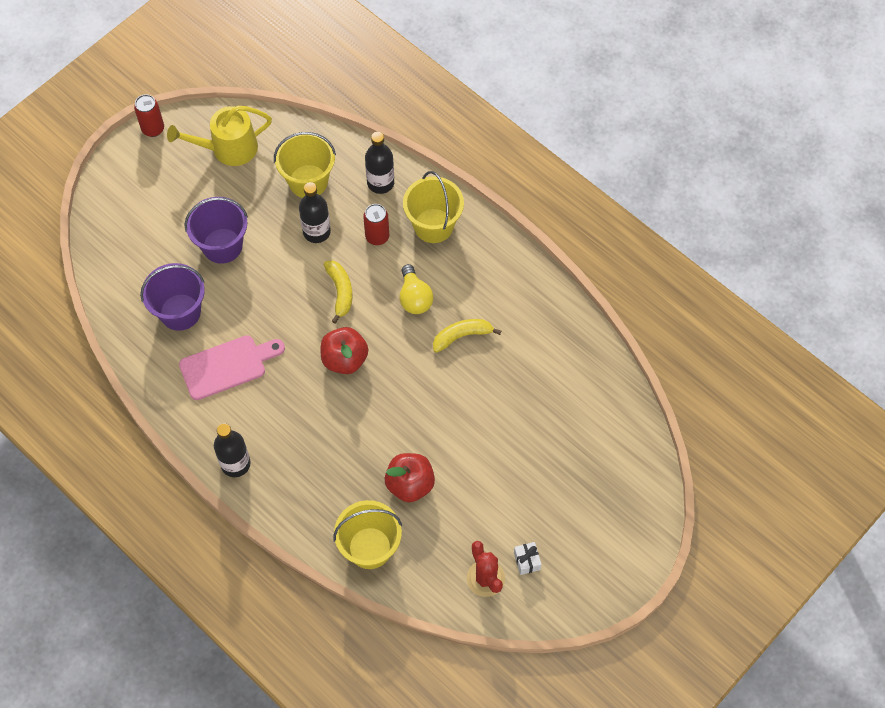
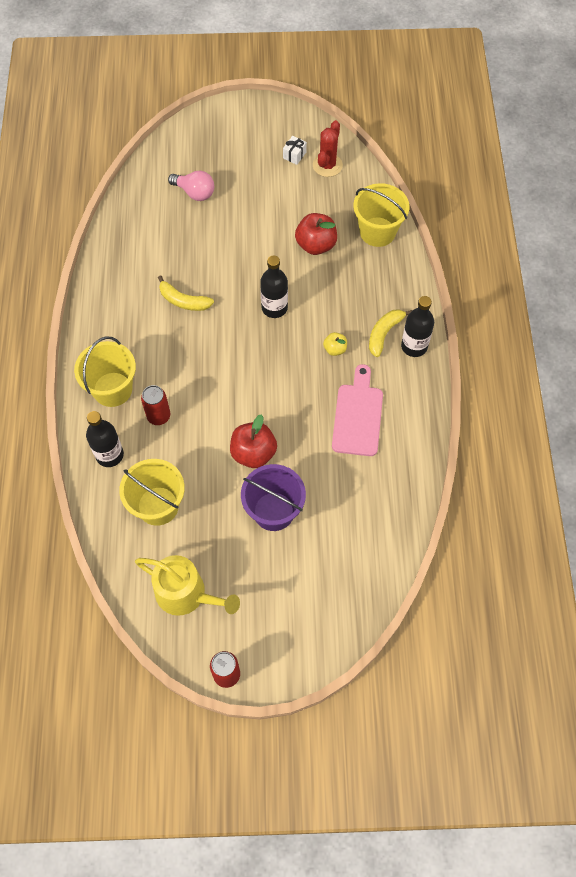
camera: 135 degrees left, 0 degrees up
(180, 312) = (354, 486): purple bucket -> none
(227, 366) = (358, 415): pink cutting board -> pink cutting board turned 75 degrees clockwise
(298, 404) = (335, 349): none -> yellow apple
(316, 232) = (195, 459): black bottle -> black bottle (274, 308)
(340, 292) = (227, 399): yellow banana -> yellow banana (384, 333)
(344, 359) = (274, 351): red apple -> red apple (253, 453)
(414, 298) = (184, 351): yellow light bulb -> none
(568, 439) = (195, 193): none -> pink light bulb

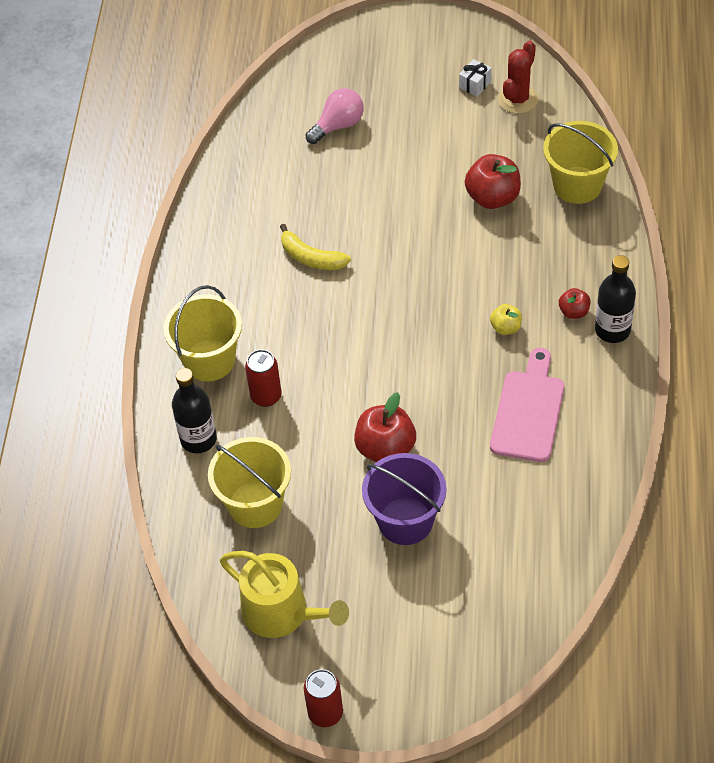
camera: 10 degrees right, 10 degrees down
(195, 193) = (338, 125): pink light bulb -> pink light bulb turned 75 degrees counterclockwise
(274, 308) = (430, 272): black bottle -> none
(384, 333) = (574, 312): yellow banana -> red apple

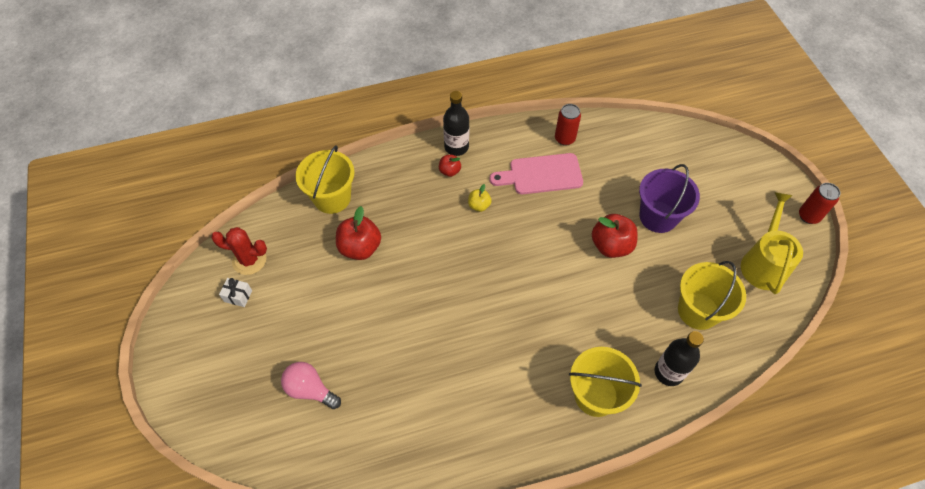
camera: 115 degrees left, 5 degrees up
(266, 396) = (608, 339): red can -> red can (564, 139)
(311, 258) = (464, 356): yellow banana -> none

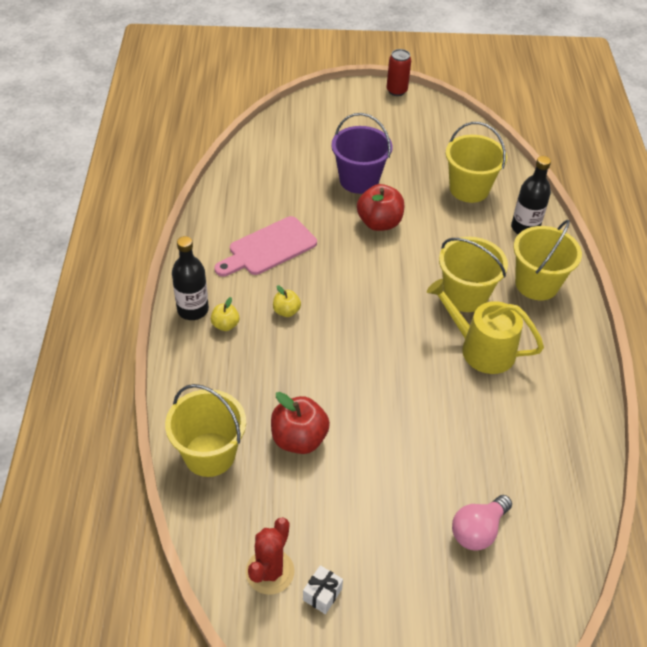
camera: 75 degrees left, 10 degrees down
(449, 171) = (225, 325): red apple -> yellow apple
(541, 174) = (268, 248): pink cutting board -> pink cutting board turned 45 degrees clockwise
(553, 334) = (465, 295): none -> yellow bucket
(564, 139) = (230, 216): red can -> none
(763, 263) = (434, 133): yellow watering can -> yellow watering can (481, 349)

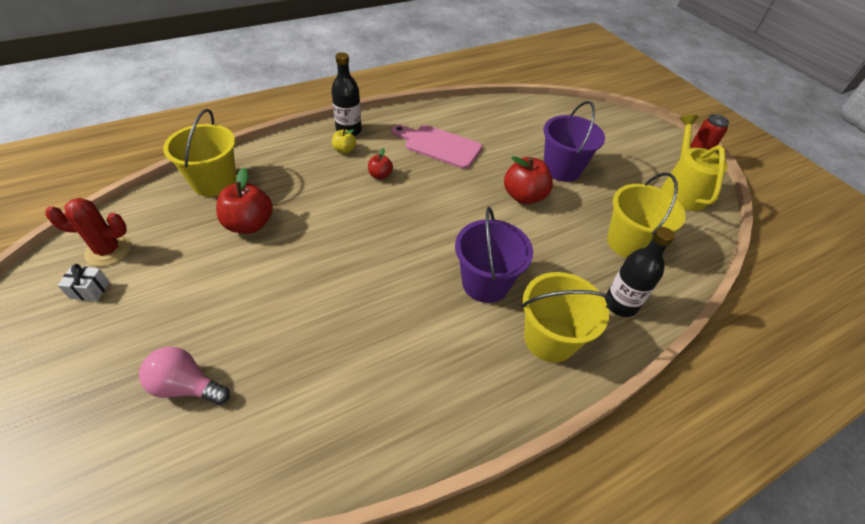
camera: 60 degrees right, 0 degrees up
(286, 311) = (380, 175): yellow apple -> red apple
(465, 295) = (485, 283): yellow bucket -> purple bucket
(481, 349) = (424, 317): yellow watering can -> yellow watering can (681, 190)

